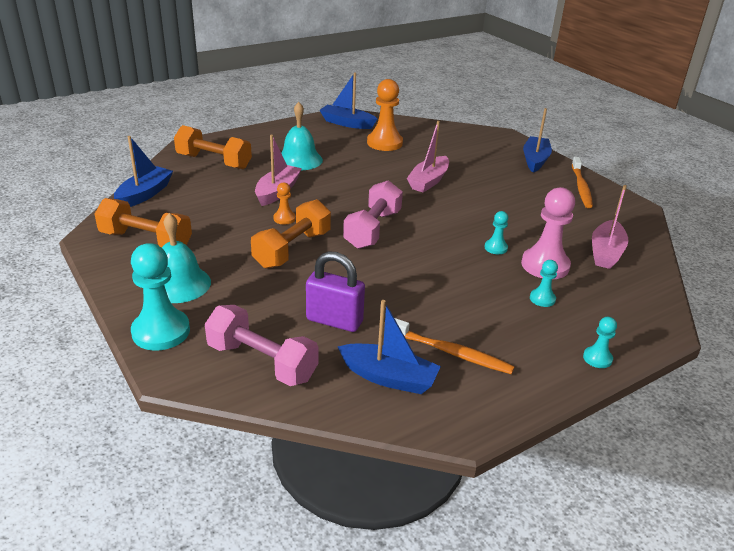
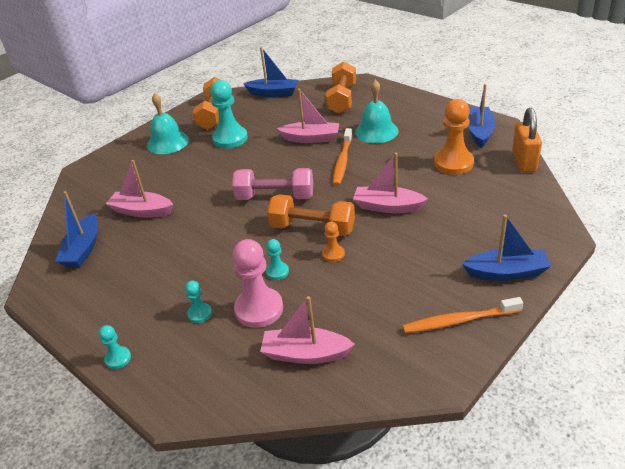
camera: 80 degrees right, 5 degrees up
(161, 331) = (117, 153): turquoise pawn -> turquoise pawn (230, 138)
(262, 362) = (93, 196): pink dumbbell -> none
(284, 218) = (270, 153): orange pawn -> orange pawn (333, 254)
(292, 249) = (227, 170): orange dumbbell -> orange dumbbell (312, 228)
(334, 321) = (142, 211): purple padlock -> pink boat
(405, 121) = (524, 162): none -> orange padlock
(450, 352) = (114, 272): orange toothbrush -> orange toothbrush (342, 161)

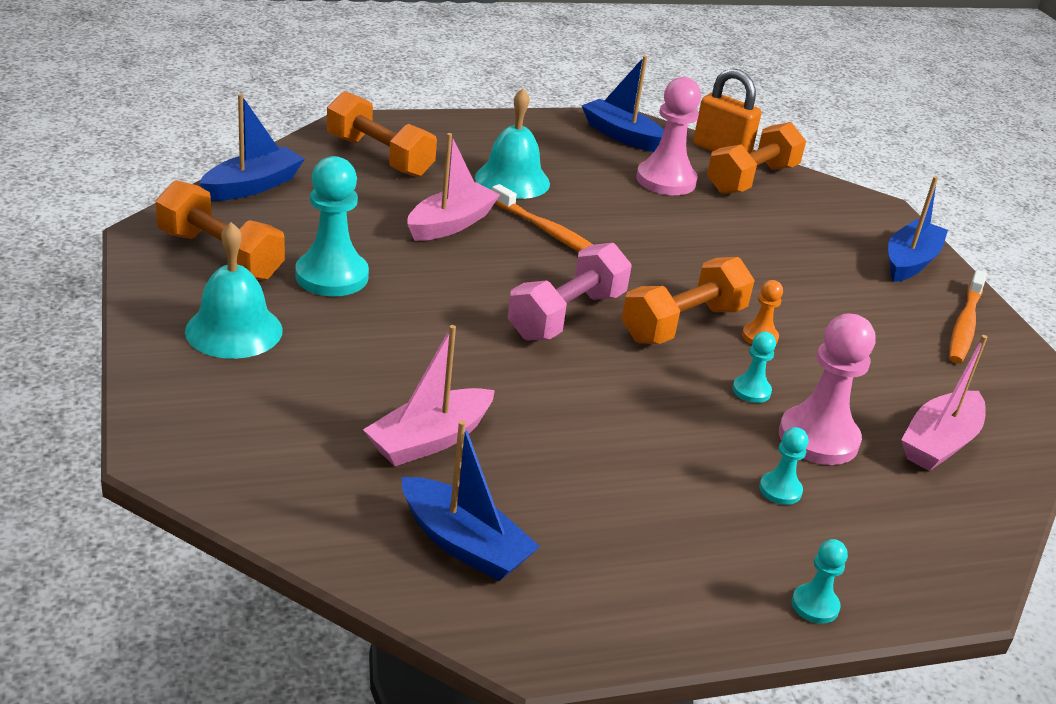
camera: 65 degrees left, 5 degrees down
(388, 207) = (703, 258): pink boat -> none
(453, 163) = (666, 180): orange pawn -> pink pawn
(507, 184) = (751, 179): none -> orange dumbbell

